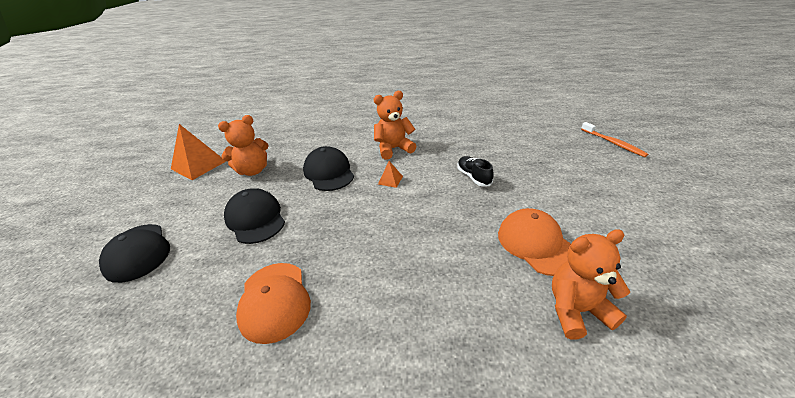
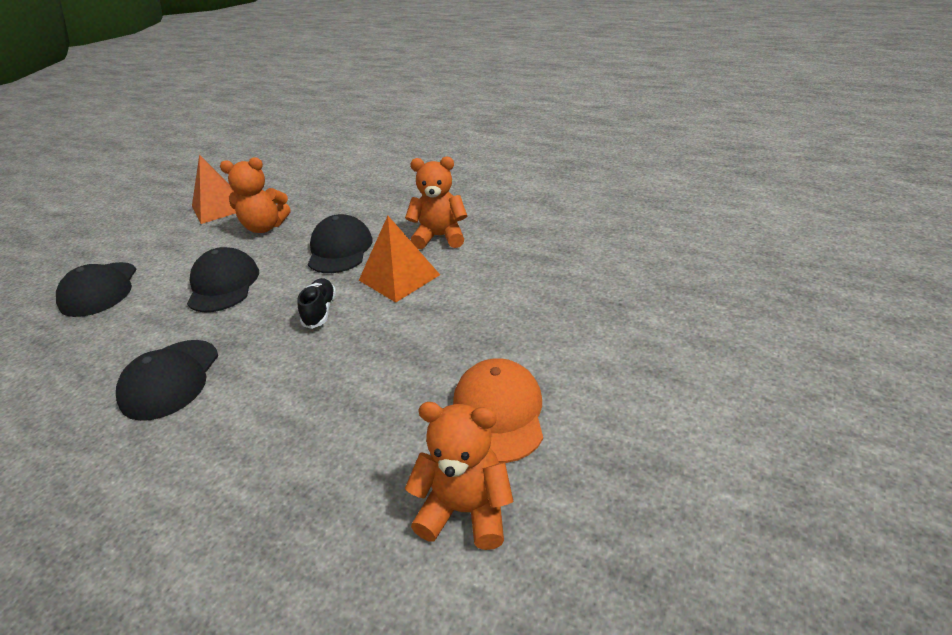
camera: 25 degrees right, 0 degrees up
(274, 301) = (170, 379): orange cap -> black cap
(390, 180) = (399, 277): orange pyramid -> orange pyramid, size x2.14
(473, 177) = (504, 301): black shoe -> black shoe (320, 311)
(613, 143) = (768, 303): orange toothbrush -> none

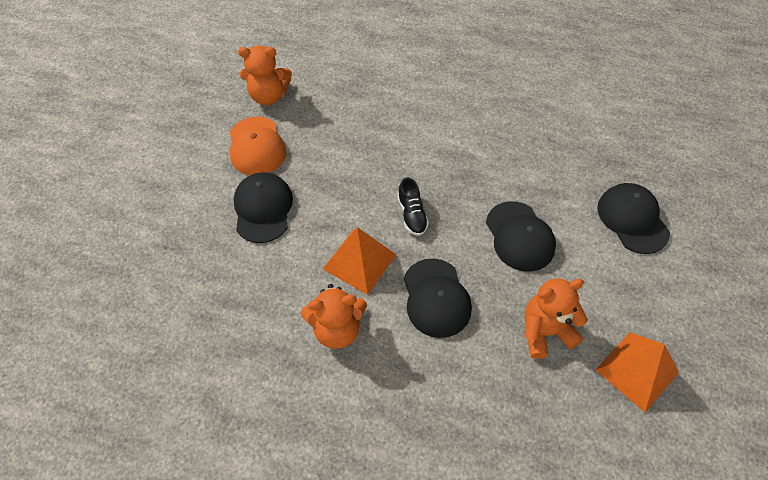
camera: 165 degrees right, 20 degrees up
(170, 379) = (484, 144): black cap -> black cap (263, 209)

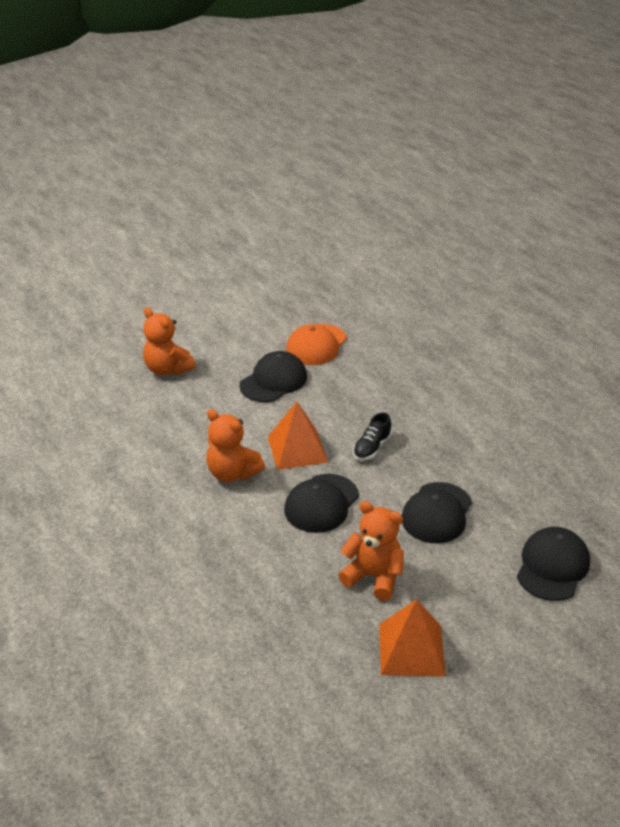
camera: 45 degrees right, 20 degrees down
(268, 96) = (364, 321): orange teddy bear -> orange teddy bear (167, 369)

